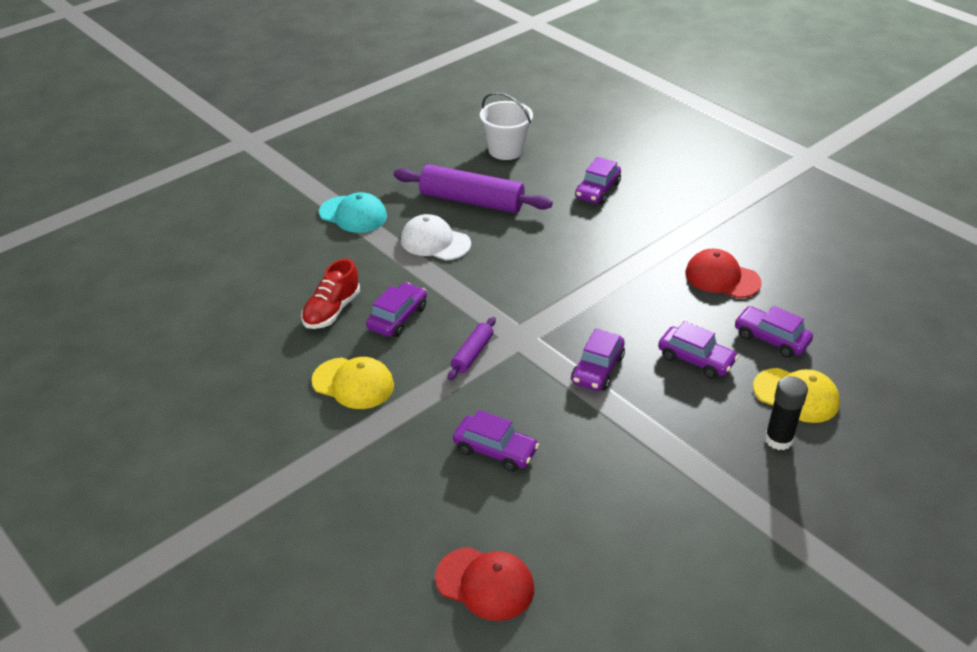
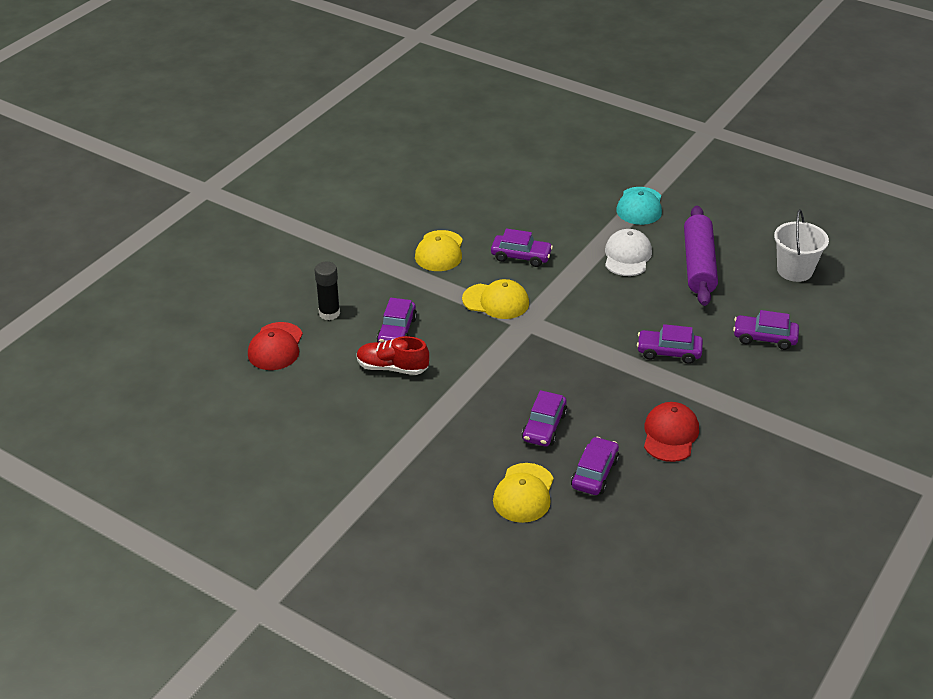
camera: 75 degrees right, 0 degrees up
(332, 310) = (514, 223): red shoe -> red shoe (392, 368)
(472, 354) = (496, 301): purple rolling pin -> yellow cap
(597, 369) = (507, 370): purple car -> purple car (669, 352)
(778, 440) = (464, 484): black glue stick -> black glue stick (329, 313)

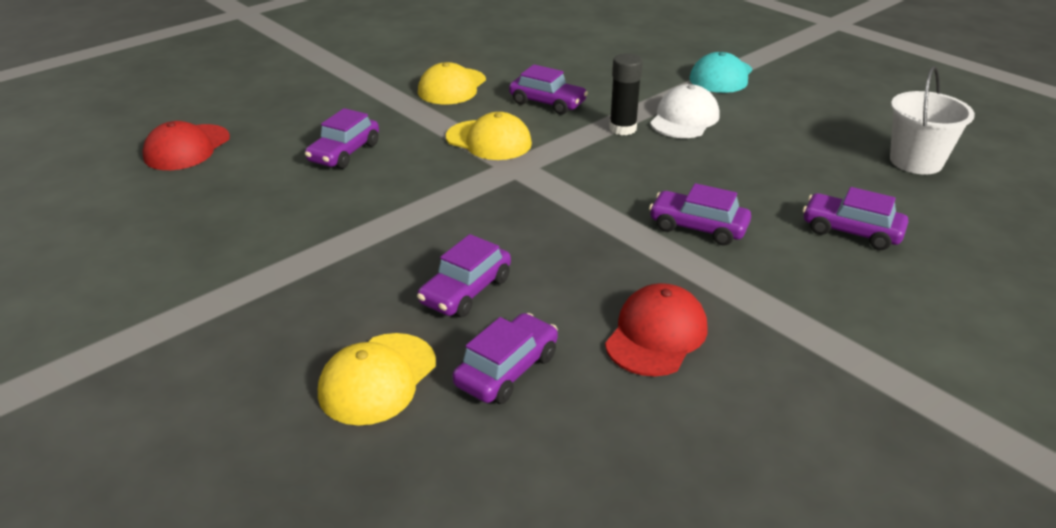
camera: 15 degrees right, 5 degrees down
(329, 313) = (278, 125): black glue stick -> black glue stick (622, 129)
(392, 368) = (308, 189): red shoe -> none
(698, 265) = (778, 139): purple rolling pin -> none

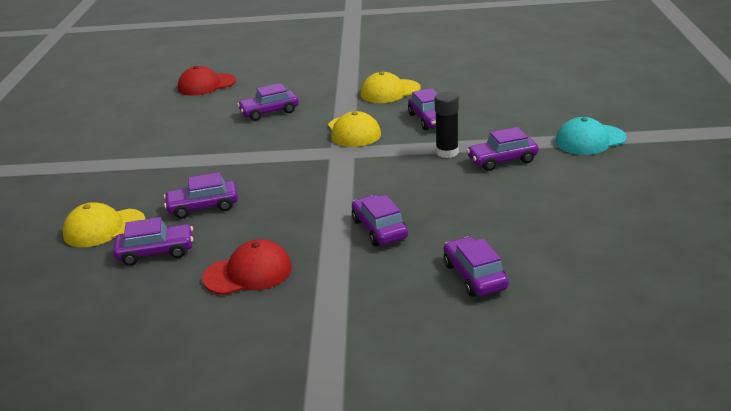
camera: 45 degrees right, 5 degrees down
(684, 119) = (502, 160): white cap -> purple car
(916, 161) = (627, 255): white bucket -> none

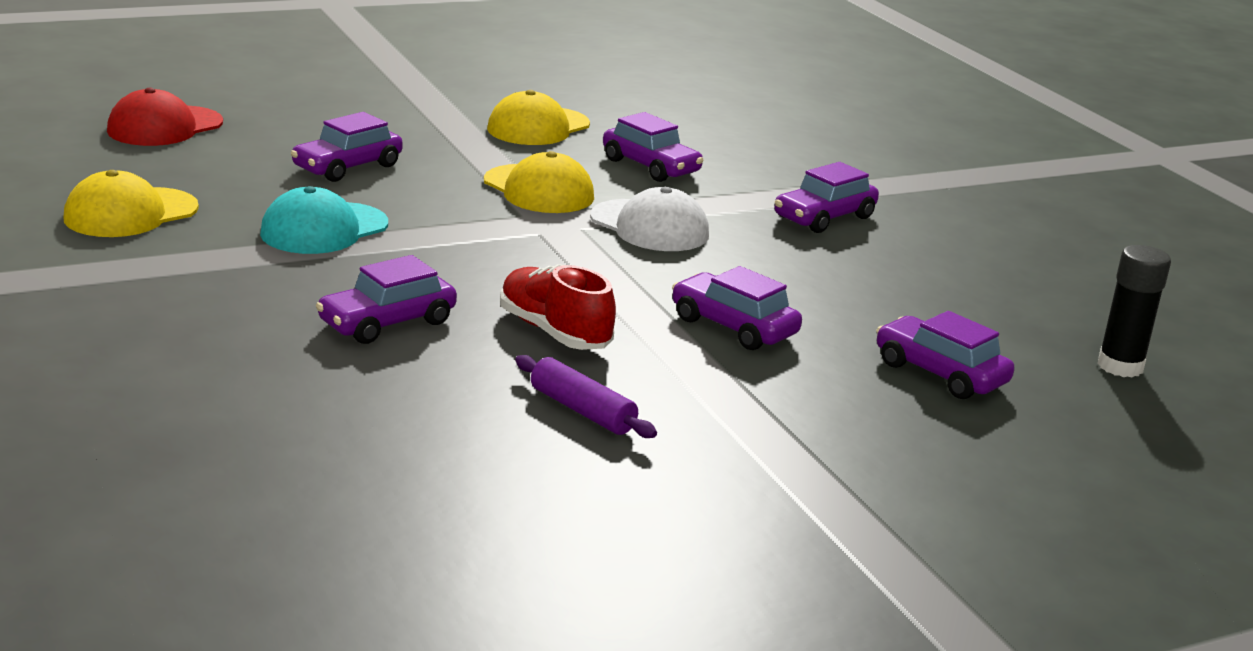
camera: 30 degrees left, 5 degrees down
(104, 228) = (224, 374): yellow cap -> yellow cap (130, 213)
(156, 252) = (376, 399): purple car -> none
(248, 273) = (582, 410): red cap -> purple rolling pin
(279, 222) = (554, 332): none -> red shoe
(392, 159) = (649, 226): none -> white cap
(447, 152) = (728, 212): black glue stick -> black glue stick (1120, 366)
(590, 140) = (923, 183): turquoise cap -> turquoise cap (324, 229)

